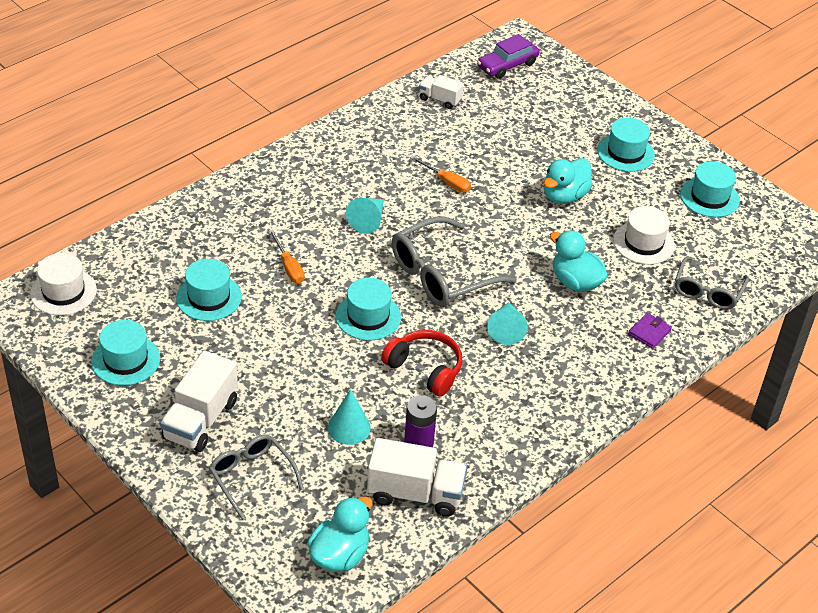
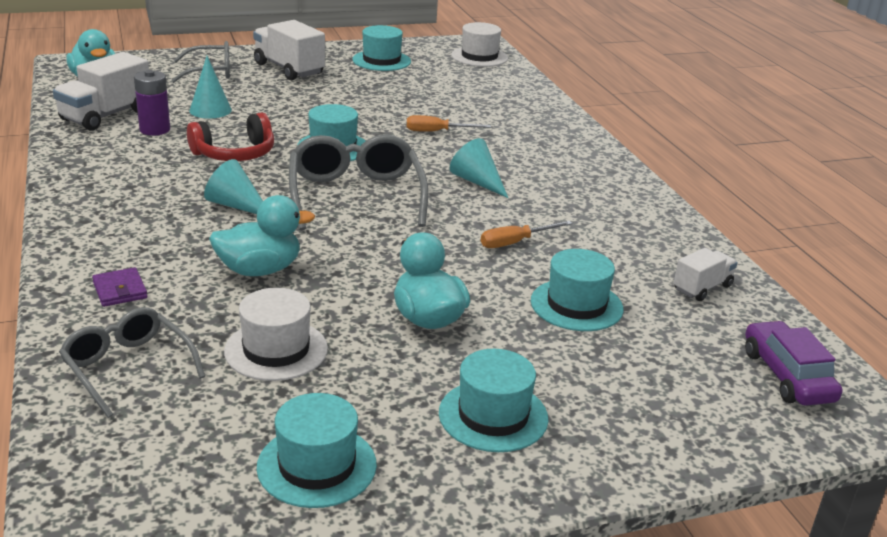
camera: 115 degrees right, 15 degrees down
(209, 297) = (426, 96): turquoise hat -> turquoise hat (576, 305)

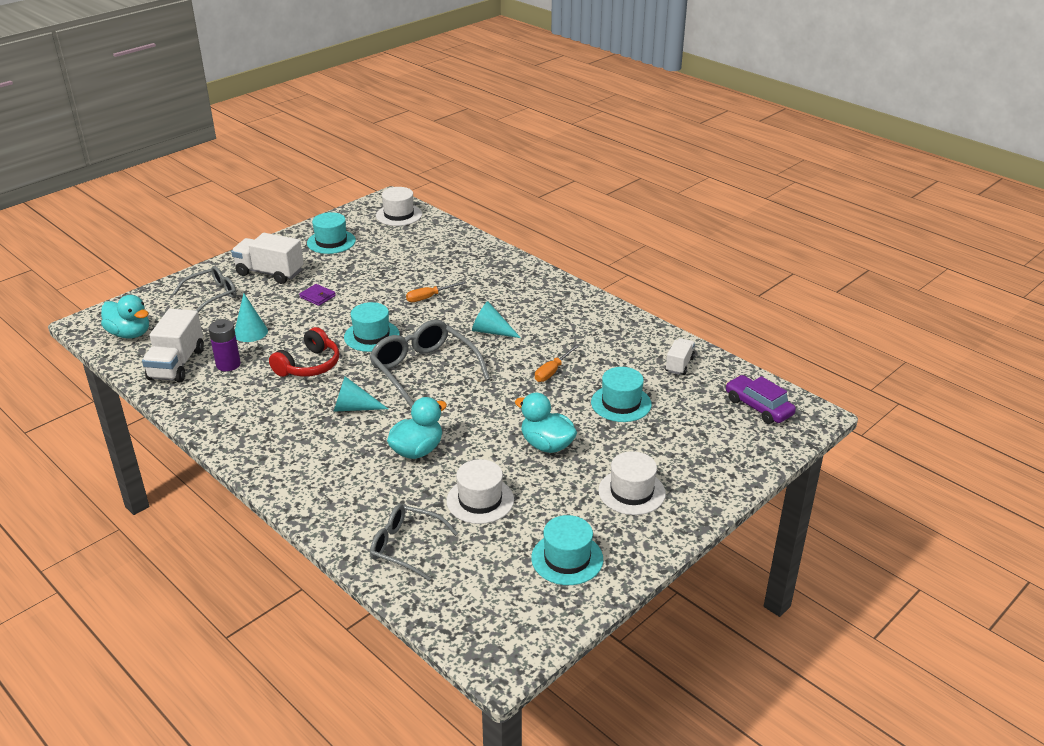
camera: 25 degrees left, 5 degrees up
(120, 290) = (345, 499): purple wallet -> purple wallet (317, 296)
(493, 416) = (631, 492): turquoise hat -> white hat

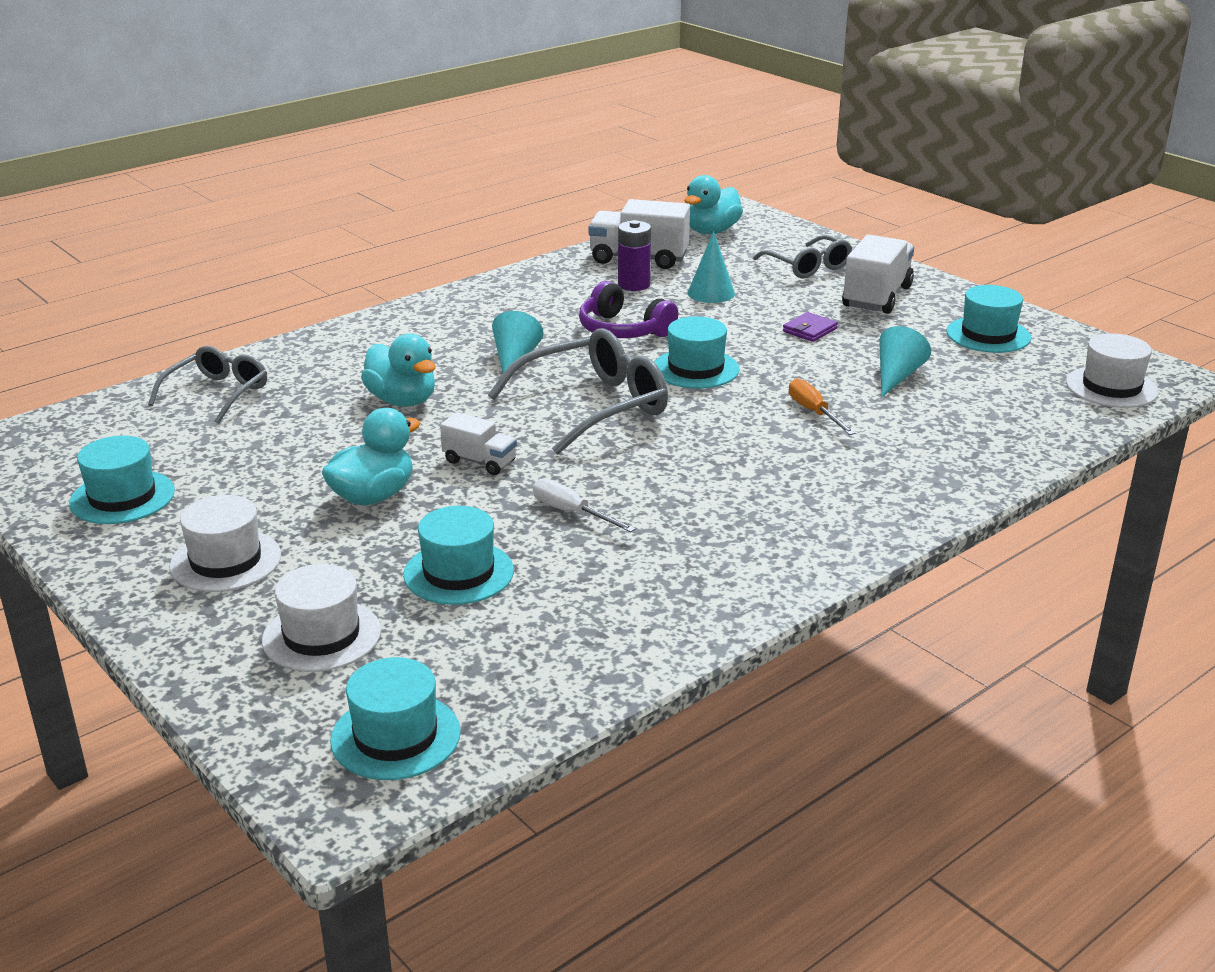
camera: 95 degrees right, 5 degrees down
(309, 365) = (623, 330): red headphones -> purple headphones
(480, 500) = (276, 441): white hat -> white hat (321, 635)
(491, 331) = (703, 462): turquoise cone -> turquoise cone (896, 376)
(552, 371) = (571, 513): orange screwdriver -> white screwdriver
(679, 365) = (566, 653): white truck -> white truck (480, 462)
(758, 407) = (395, 736): purple car -> turquoise hat

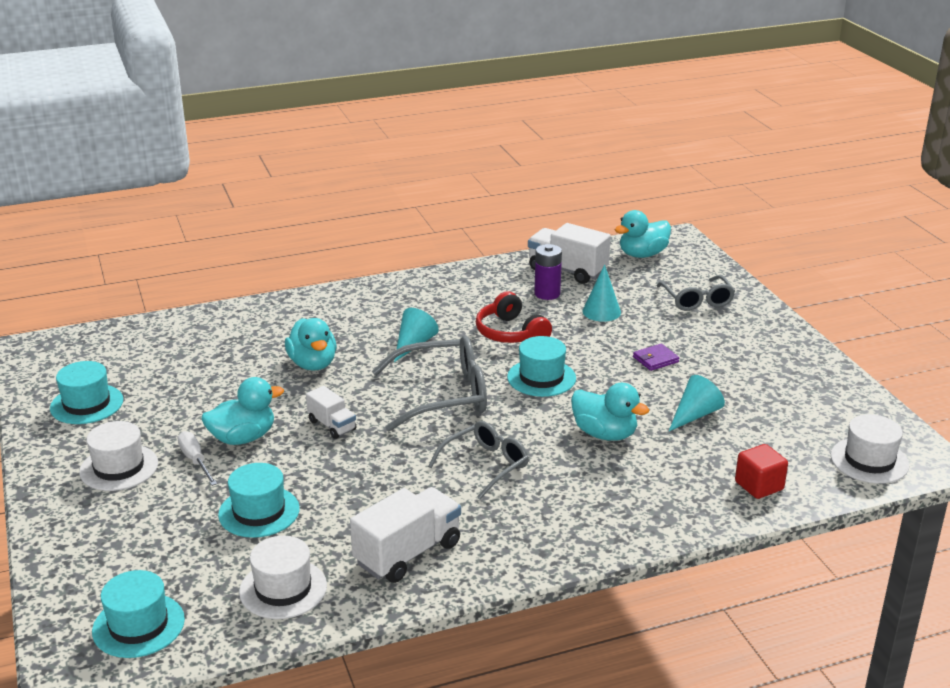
camera: 20 degrees right, 0 degrees up
(217, 393) = (195, 334): grey glasses -> grey glasses (485, 465)
(321, 635) = (141, 539): white hat -> white hat (283, 589)
(571, 513) = (366, 481): white screwdriver -> white screwdriver (195, 460)
(623, 330) = (510, 333): purple headphones -> red headphones
(814, 412) = (605, 434): orange screwdriver -> turquoise duck
(876, 297) = (733, 339): white truck -> white truck (407, 553)
(988, 335) = (800, 391): turquoise hat -> none
(1021, 432) = (759, 486): none -> red cube

